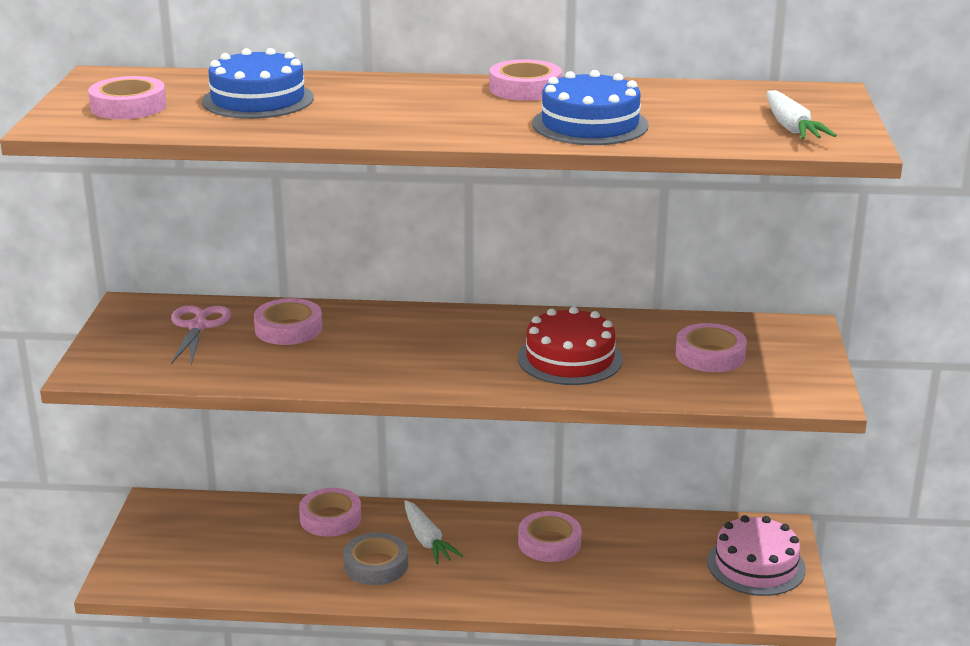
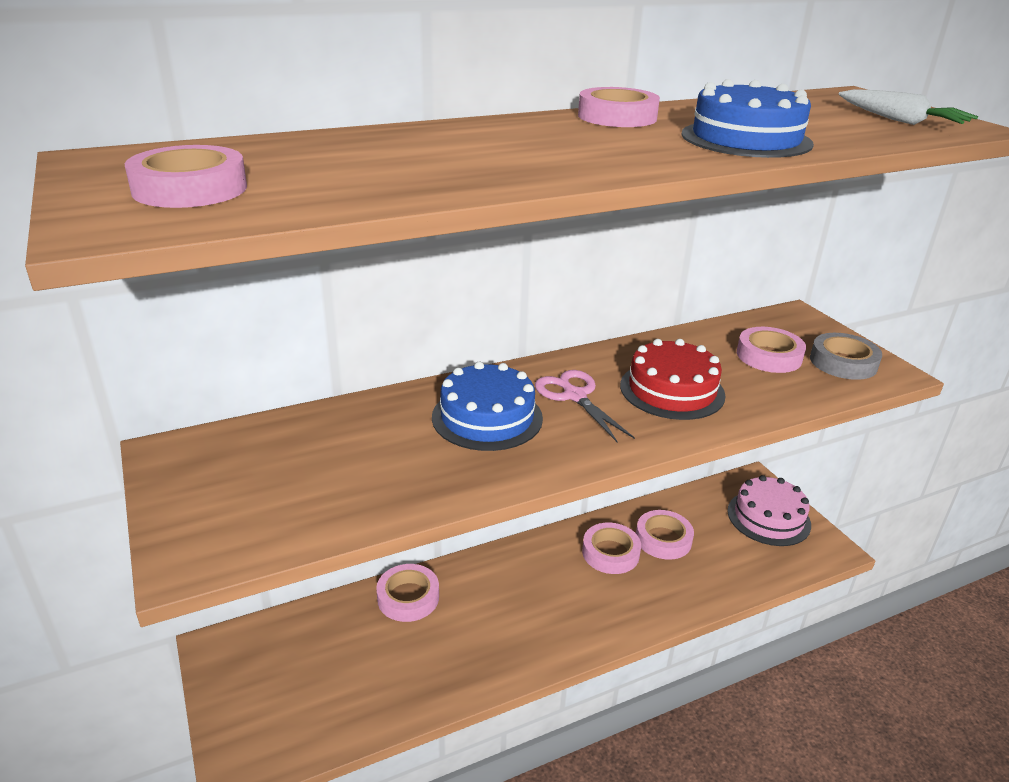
camera: 30 degrees left, 5 degrees up
(197, 326) = (275, 456): pink scissors -> pink scissors (574, 396)
(258, 99) = (356, 159): blue cake -> blue cake (487, 417)
(288, 329) = (379, 431): pink tape -> pink tape (663, 539)
(376, 565) = (489, 634): grey tape -> grey tape (843, 362)
(427, 540) = (511, 588): white carrot -> none

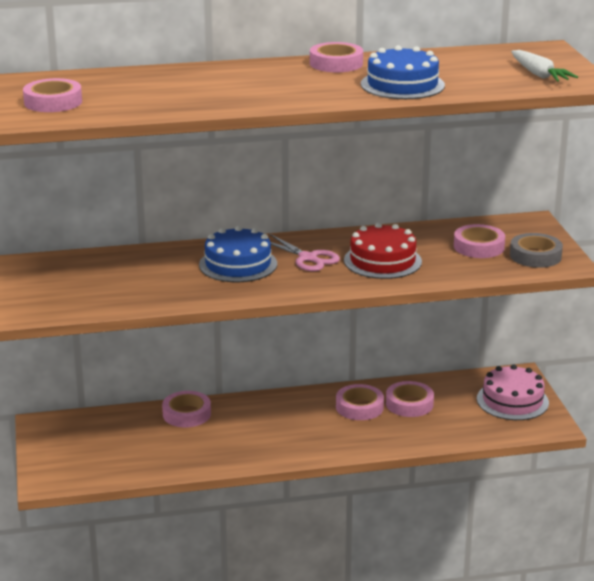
camera: 15 degrees right, 5 degrees down
(574, 396) = (308, 258): pink scissors -> pink scissors turned 150 degrees clockwise

